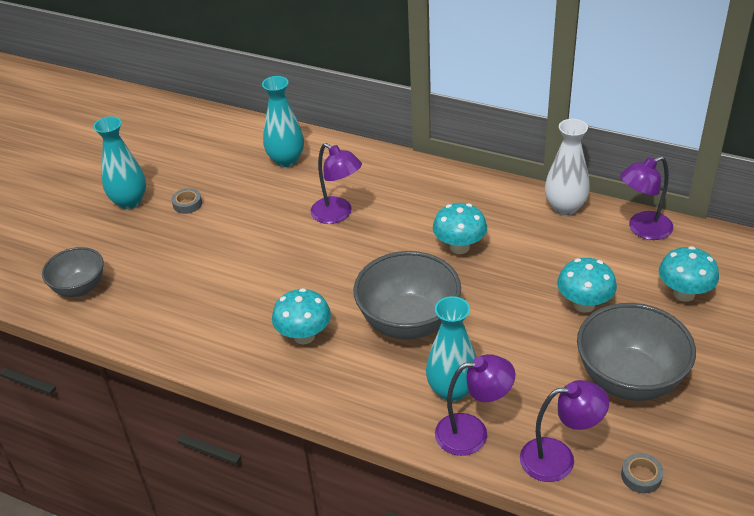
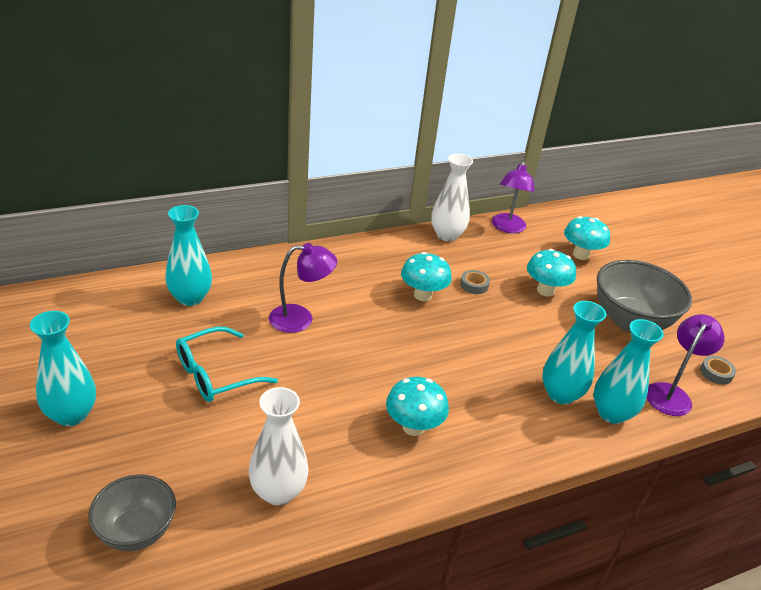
camera: 55 degrees left, 5 degrees down
(170, 317) = (278, 492): none -> white vase
(187, 204) = (144, 383): grey tape -> grey tape (474, 285)
(233, 222) = (217, 374): none -> turquoise glasses
(408, 322) = (467, 367): grey bowl -> none
(472, 432) = (611, 413): purple lamp -> turquoise vase

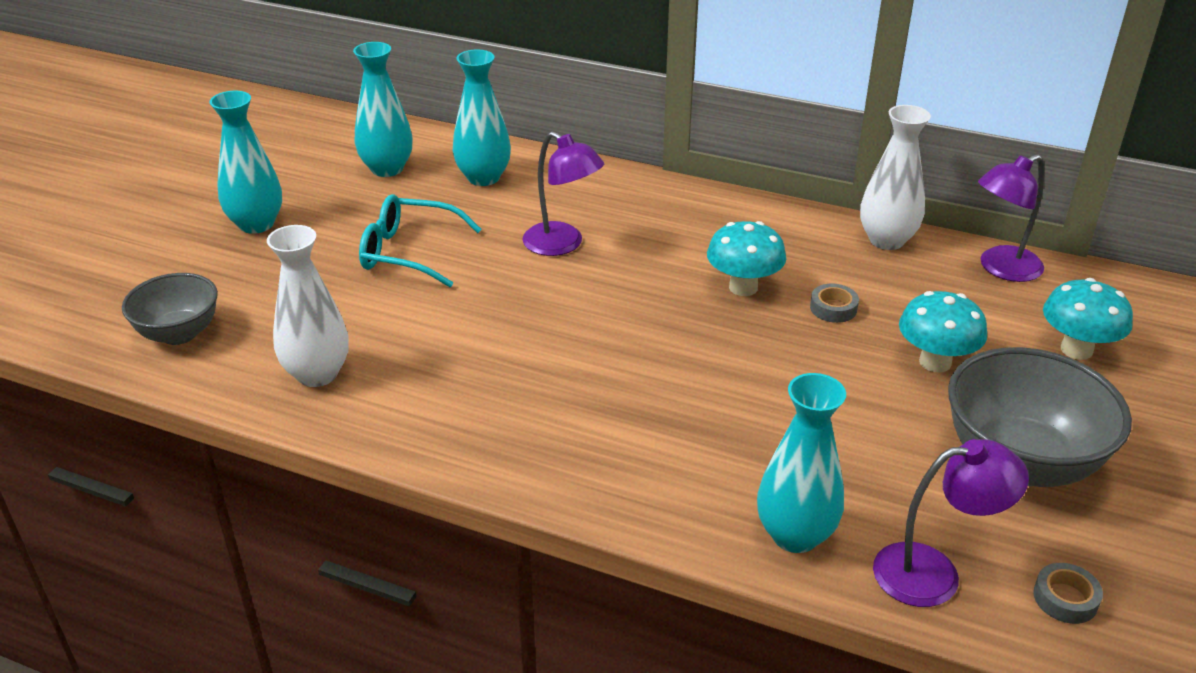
camera: 50 degrees right, 0 degrees up
(413, 427) = (523, 400): turquoise mushroom -> none
(560, 394) = (756, 475): turquoise vase -> turquoise vase (387, 169)

